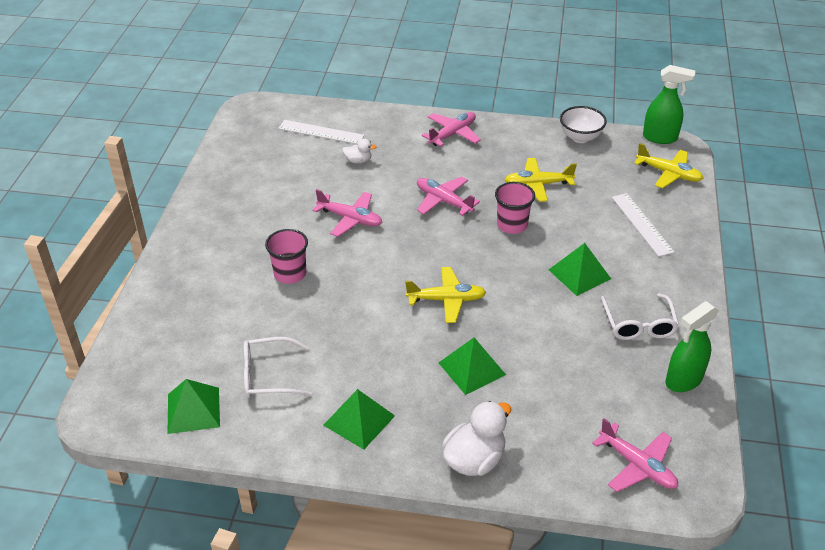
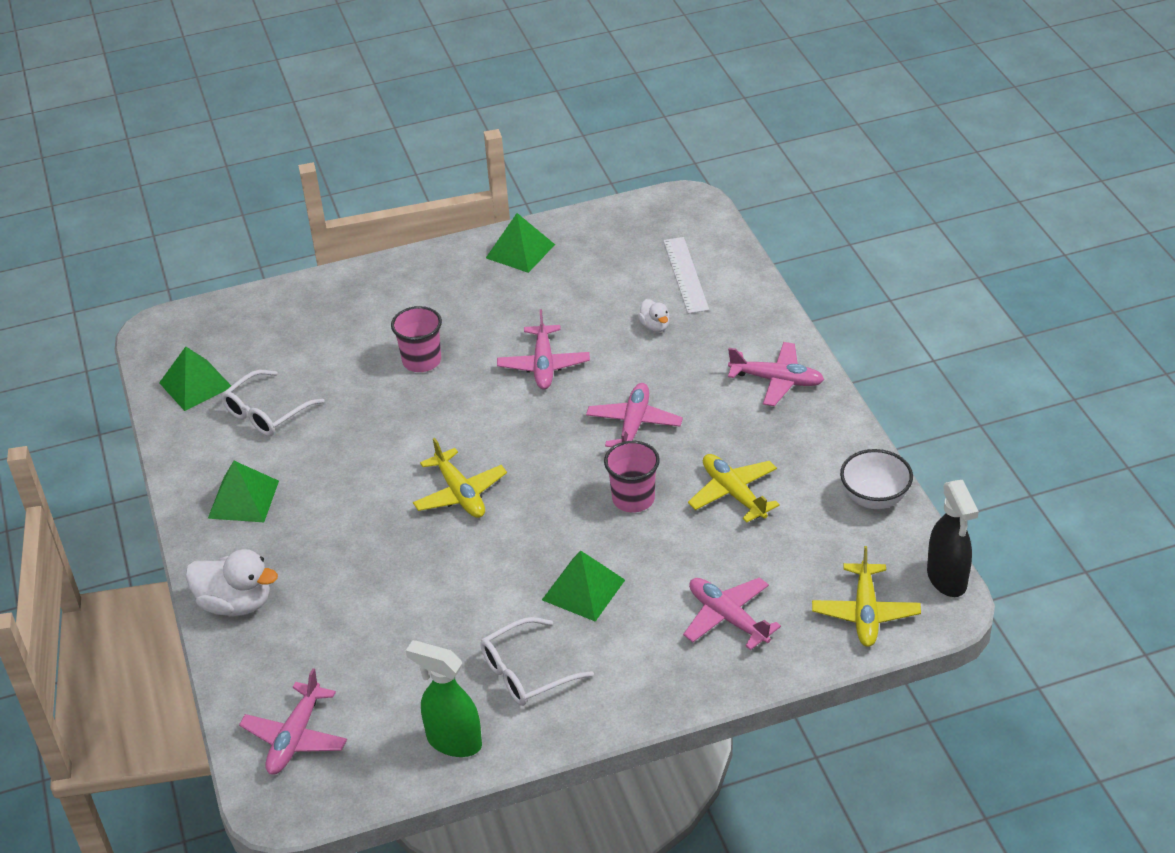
camera: 65 degrees right, 0 degrees up
(269, 376) = (267, 412): white glasses -> white glasses turned 105 degrees counterclockwise
(472, 368) = (364, 554): green pyramid -> green pyramid (520, 251)
(641, 224) = (727, 618): white ruler -> pink plane
(660, 138) = (947, 579): green spray bottle -> black spray bottle

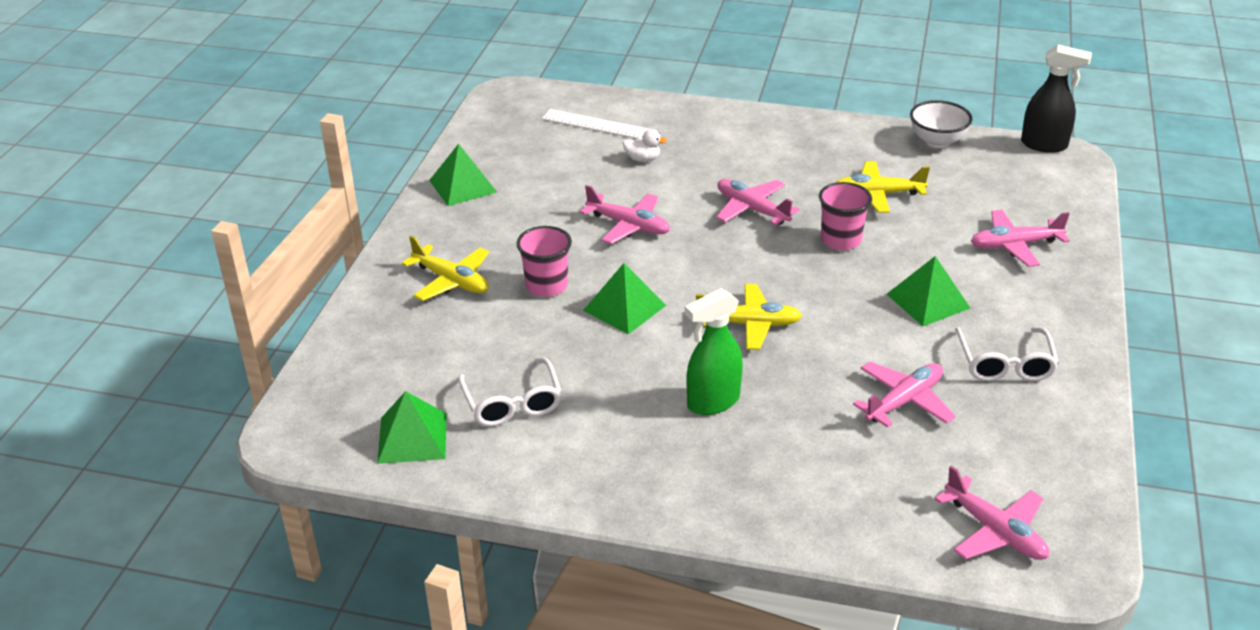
camera: 60 degrees left, 5 degrees down
(236, 603) = (776, 513): white duck -> none
(243, 499) = (626, 460): green pyramid -> green pyramid (624, 308)
(453, 741) = (1062, 432): green spray bottle -> green spray bottle (712, 402)
(777, 380) = (768, 132): pink plane -> pink plane (904, 401)
(865, 613) = (1054, 187): yellow plane -> yellow plane (451, 281)

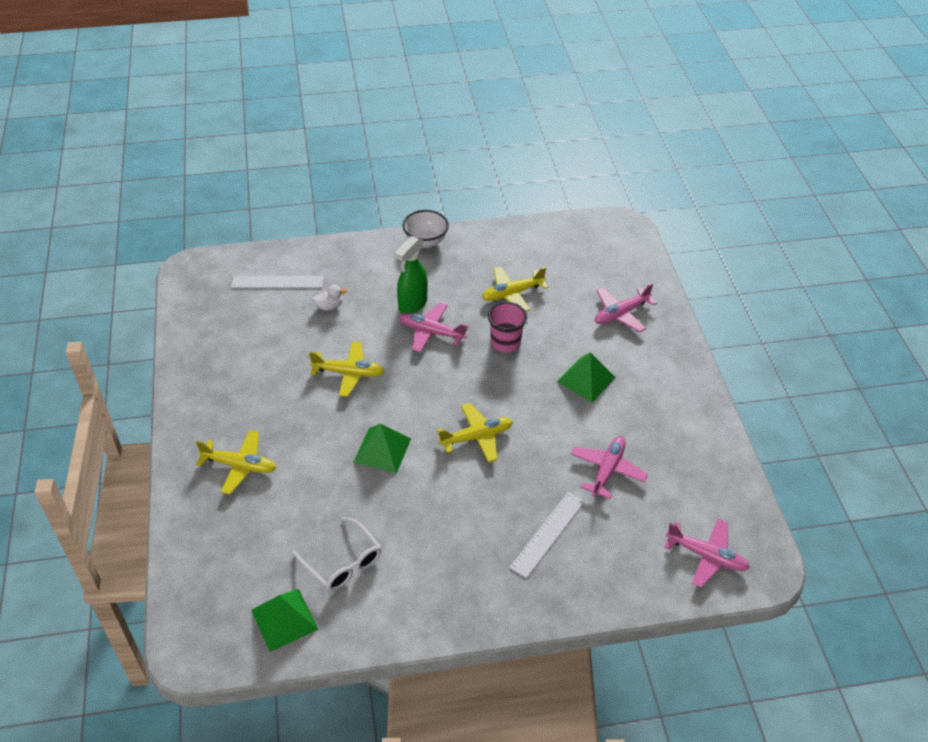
camera: 25 degrees left, 10 degrees up
(463, 186) = (202, 371): green pyramid -> none
(546, 286) = (315, 448): pink cup -> none
(629, 225) = (349, 373): pink plane -> yellow plane
(712, 402) = (483, 513): green spray bottle -> green spray bottle (412, 304)
(785, 446) = (548, 534): none -> white ruler
(937, 141) = (531, 234): white bowl -> white bowl (425, 241)
(1004, 363) = (656, 417): white glasses -> none
(1044, 145) = (603, 218): black spray bottle -> none

